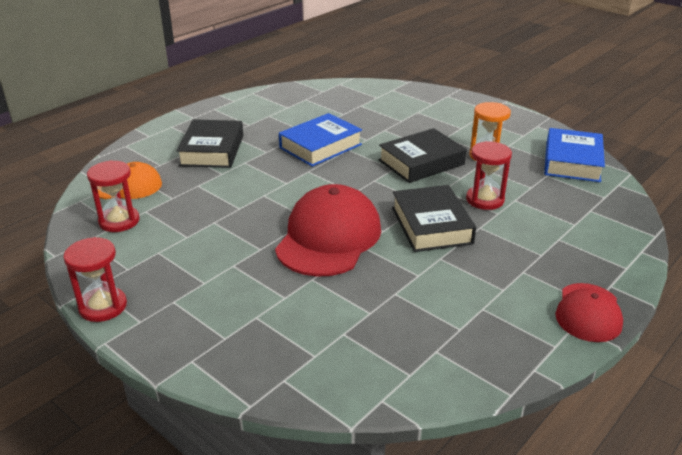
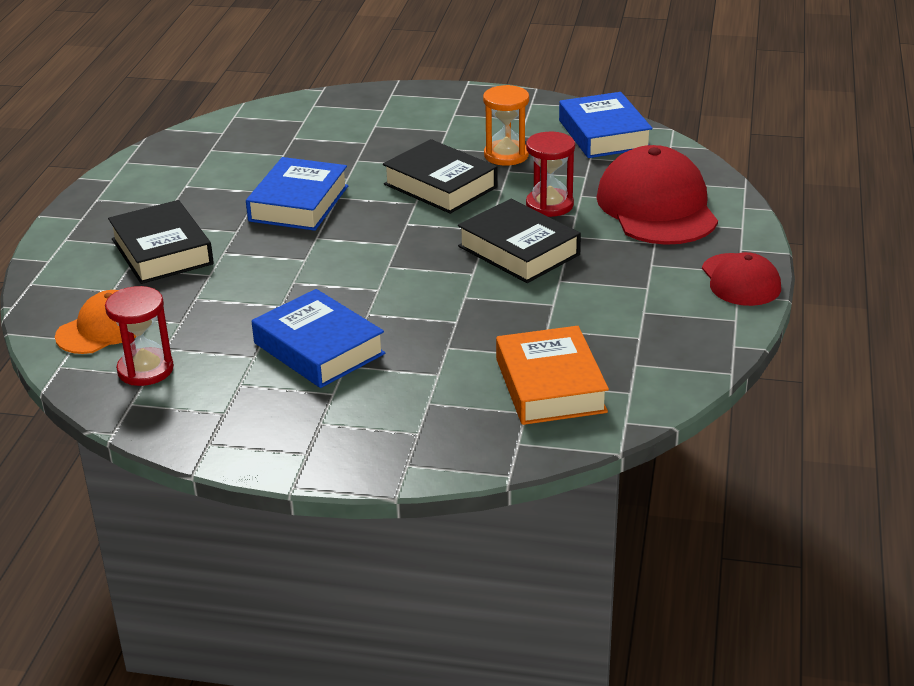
camera: 30 degrees left, 0 degrees up
(103, 306) = (245, 457): red hourglass -> none
(229, 247) = (318, 348): none -> blue book
(329, 237) = (421, 300): red cap -> red cap (657, 207)
(353, 341) = (550, 385): none -> orange book
(421, 162) = (440, 185): black book -> black book turned 75 degrees counterclockwise

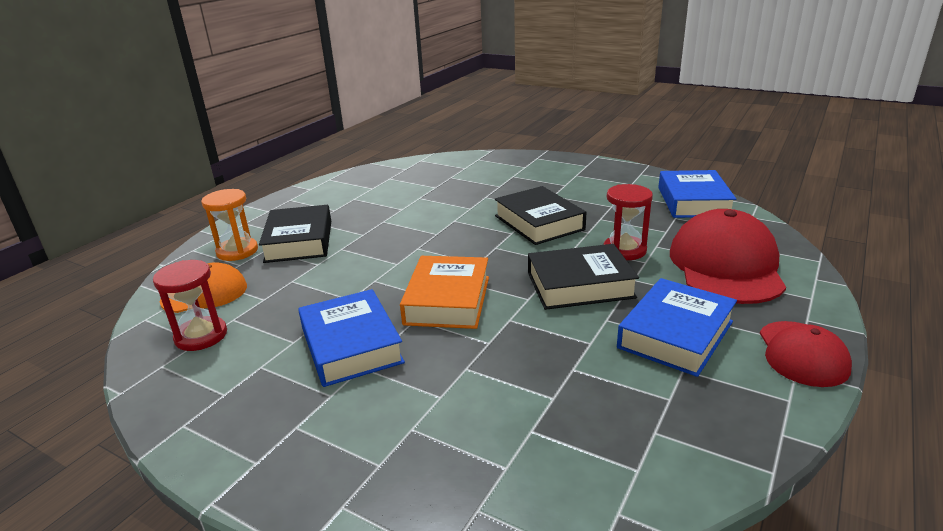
camera: 20 degrees right, 5 degrees down
(298, 203) = (422, 221): blue book -> blue book (675, 334)
(506, 155) = (604, 207): orange hourglass -> orange hourglass (237, 251)
(519, 250) = (580, 285): black book -> black book turned 75 degrees counterclockwise
(550, 385) = (548, 438): orange book -> orange book (447, 300)

